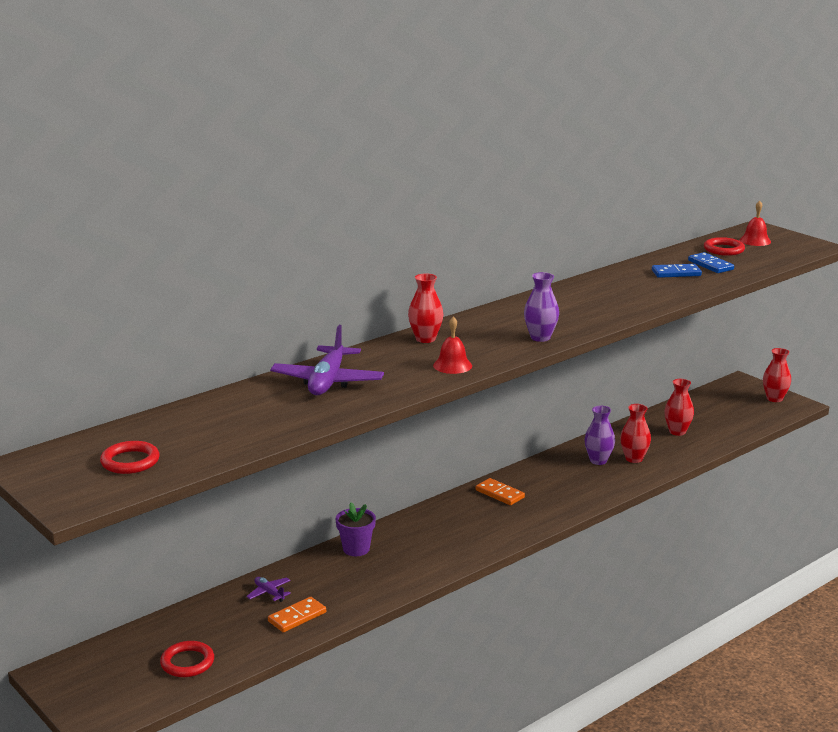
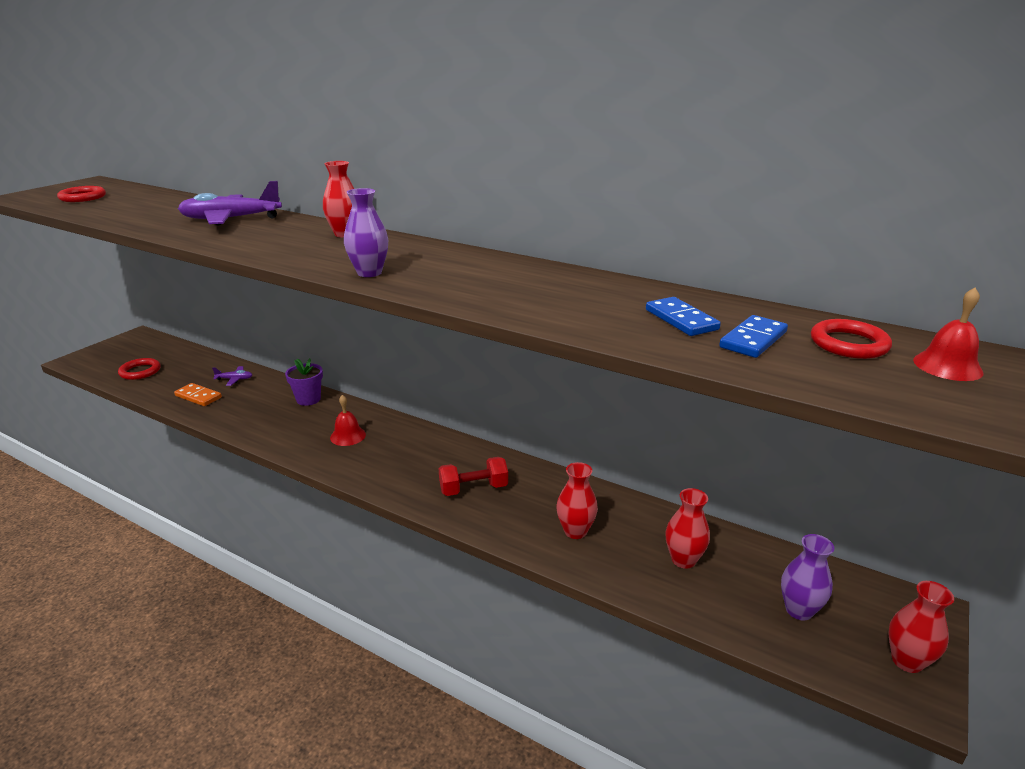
camera: 70 degrees right, 5 degrees up
(269, 593) = (234, 379): purple plane -> purple plane turned 60 degrees clockwise
(452, 365) = (275, 249): red bell -> red bell (348, 436)
(499, 494) = (437, 451): orange domino -> none
(564, 486) = (473, 489): none -> red dumbbell
(598, 461) = (551, 504): purple vase -> purple vase (799, 610)

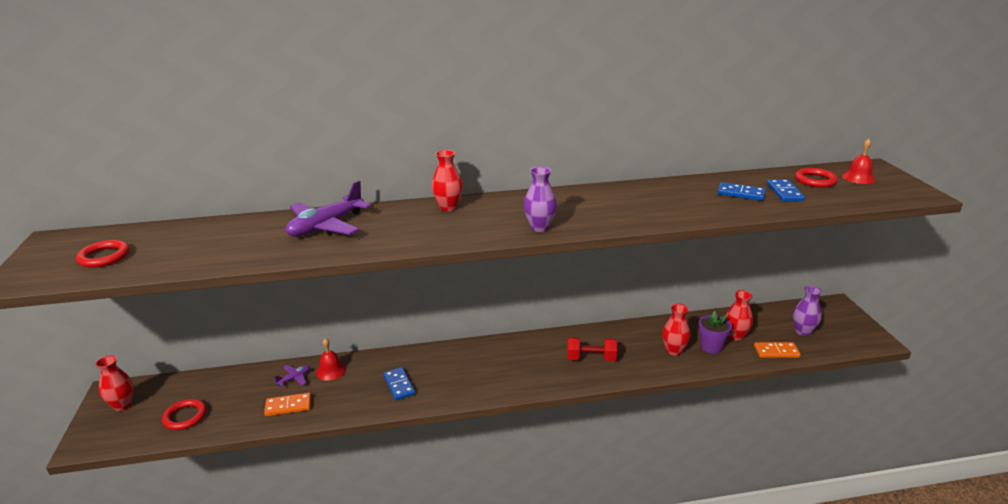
camera: 40 degrees left, 0 degrees up
(285, 421) = (399, 385): none -> blue domino
(308, 399) = (386, 362): purple flower pot -> purple flower pot (711, 347)
(348, 436) = (461, 370): red bell -> red bell (331, 370)
(473, 489) = (591, 358): red dumbbell -> red dumbbell turned 60 degrees clockwise
(711, 610) = (776, 352): none -> orange domino
(907, 661) = (857, 329): red vase -> red vase (123, 405)

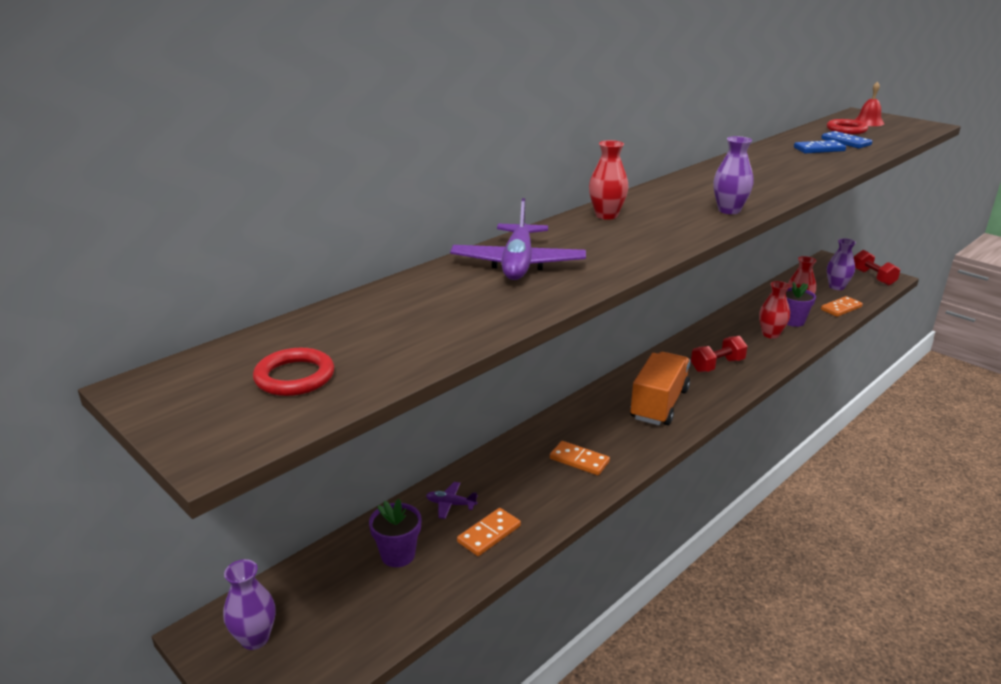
camera: 35 degrees left, 0 degrees up
(123, 405) = (255, 638): red vase -> purple vase
(185, 417) = (373, 607): red ring -> none
(232, 394) = (398, 555): none -> purple flower pot
(294, 378) = (451, 504): purple plane -> purple plane turned 90 degrees counterclockwise
(331, 370) = (482, 478): red bell -> none
(399, 385) = (579, 460): blue domino -> orange domino
(505, 370) = (659, 404): none -> orange truck
(857, 335) = (873, 277): none -> red dumbbell

